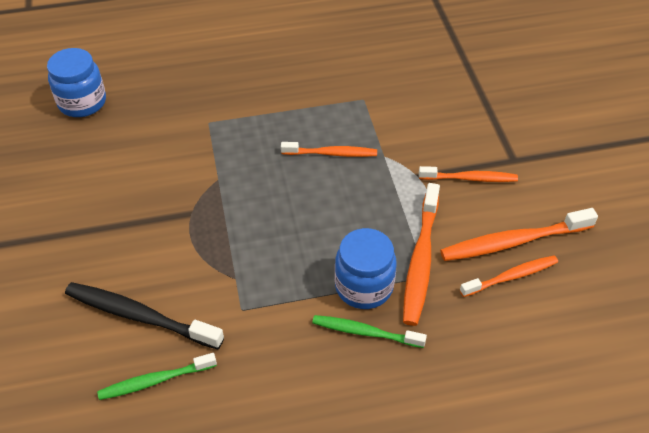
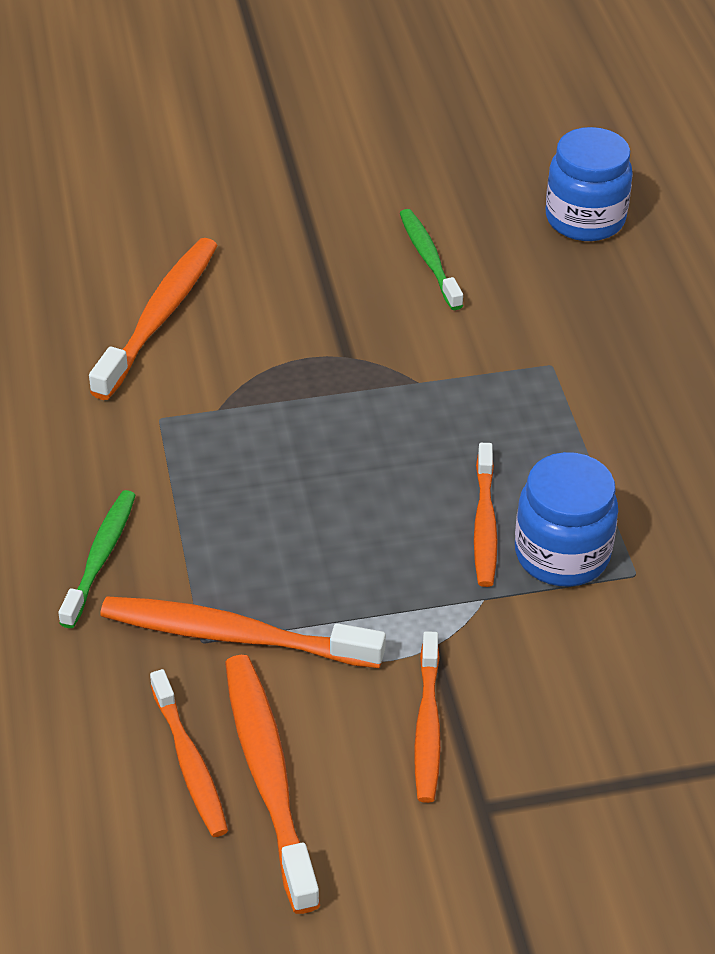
camera: 90 degrees right, 5 degrees down
(139, 316) = (159, 317): black toothbrush -> orange toothbrush
(155, 381) = (54, 339): green toothbrush -> green toothbrush (429, 259)
(364, 286) = (187, 559): blue jar -> blue jar (562, 554)

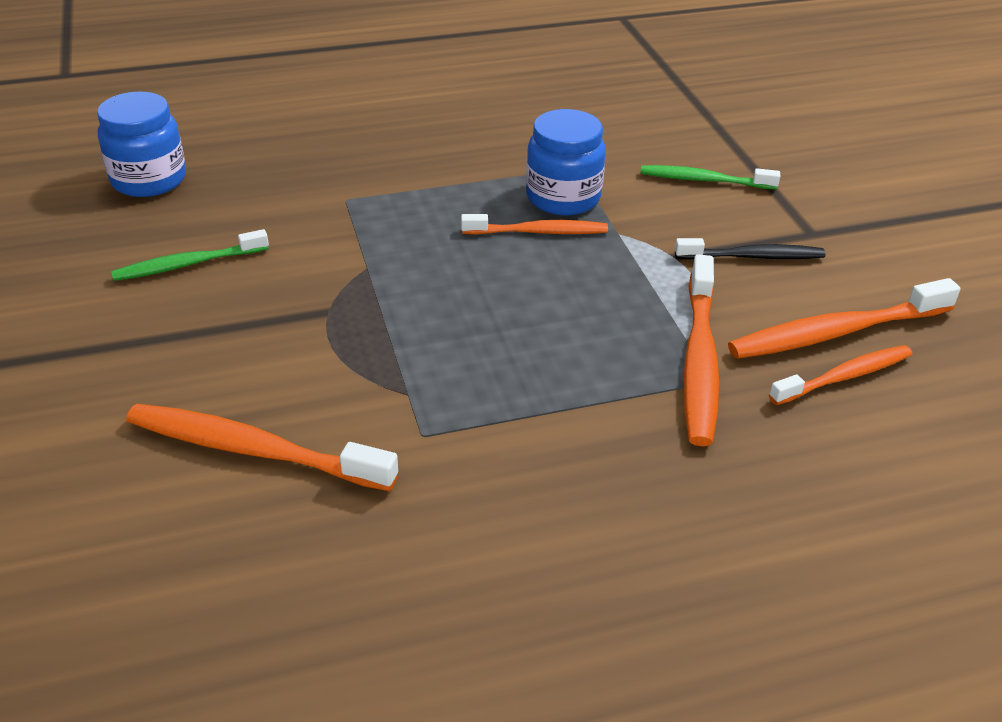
camera: 95 degrees left, 5 degrees down
(100, 557) = (629, 459): green toothbrush -> green toothbrush (704, 180)
(427, 726) = (753, 256): orange toothbrush -> black toothbrush

